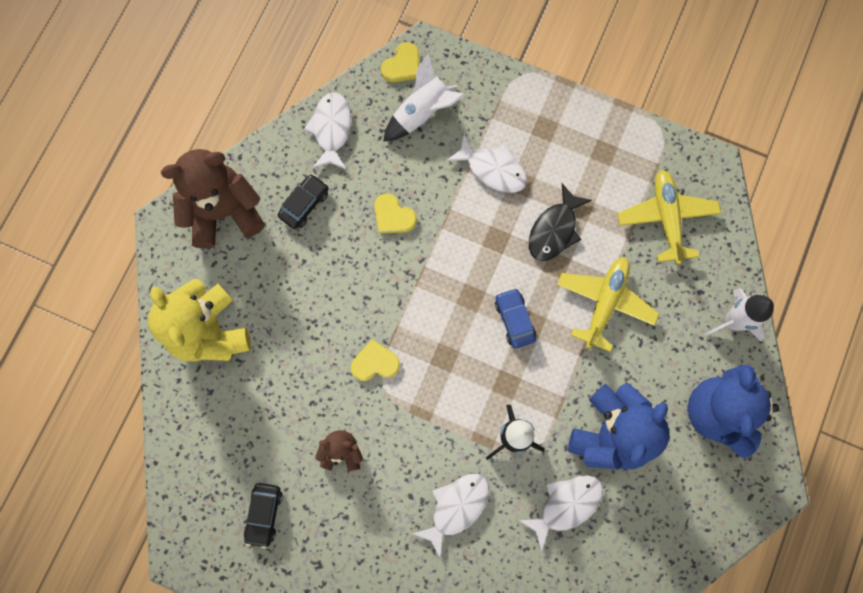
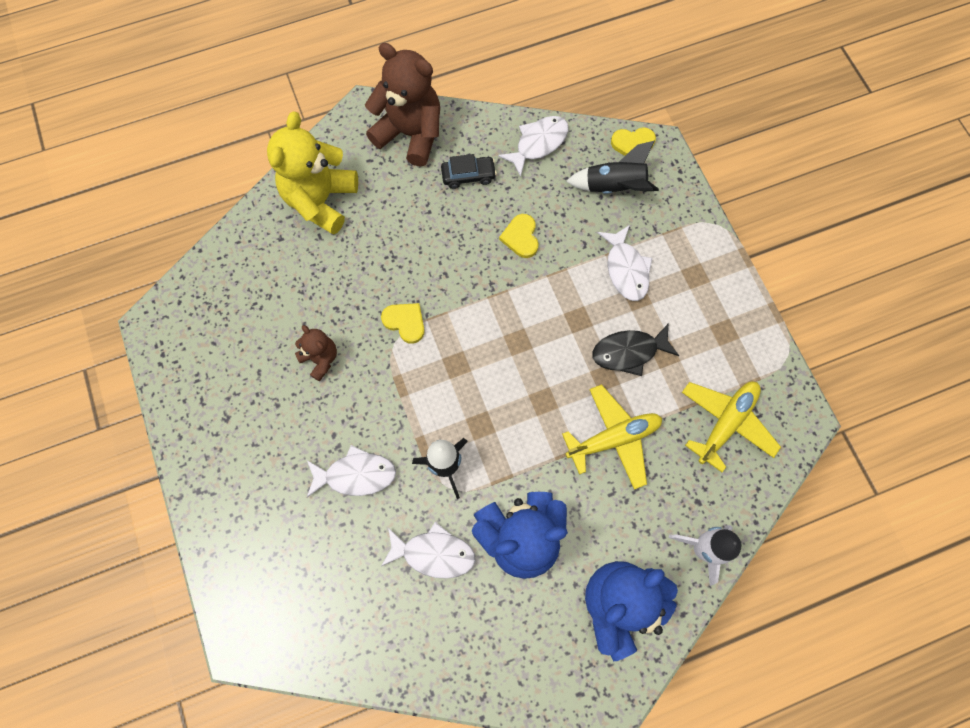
camera: 45 degrees right, 5 degrees down
(264, 514) = (229, 350): black car -> none
(422, 113) = (614, 187): white rocket -> black rocket
(514, 320) = (533, 386): blue car -> none

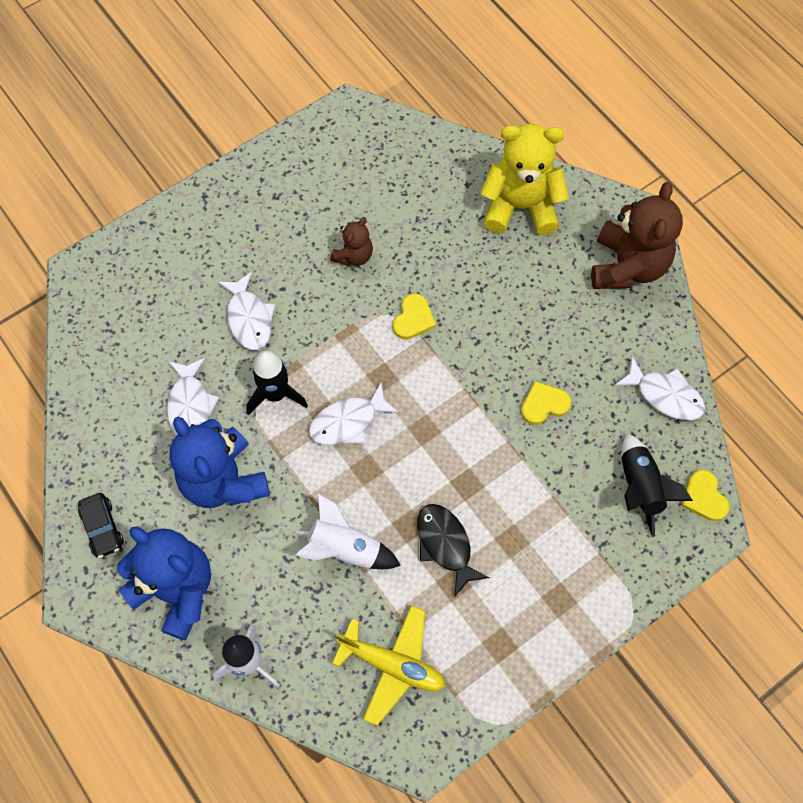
camera: 75 degrees right, 5 degrees down
(468, 176) = (598, 335): black car -> black car (102, 528)
(613, 439) = (344, 548): yellow plane -> white rocket
(626, 269) = (542, 522): white fish -> white fish (348, 422)

